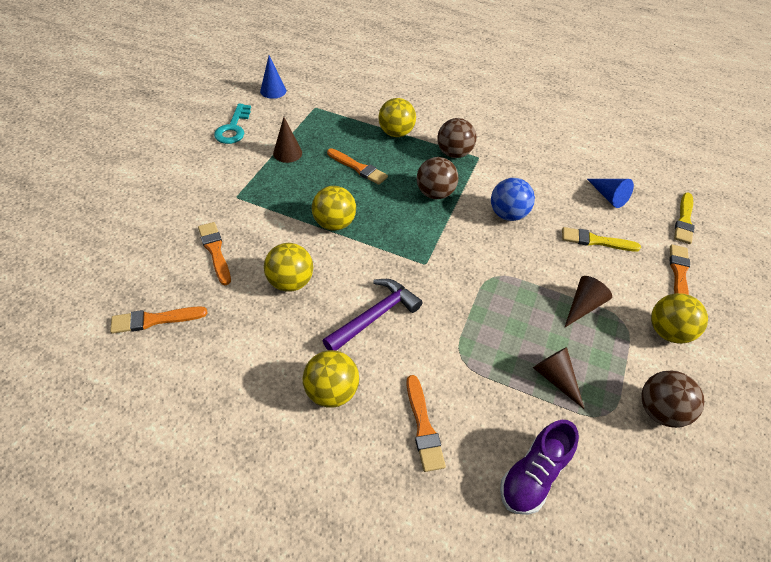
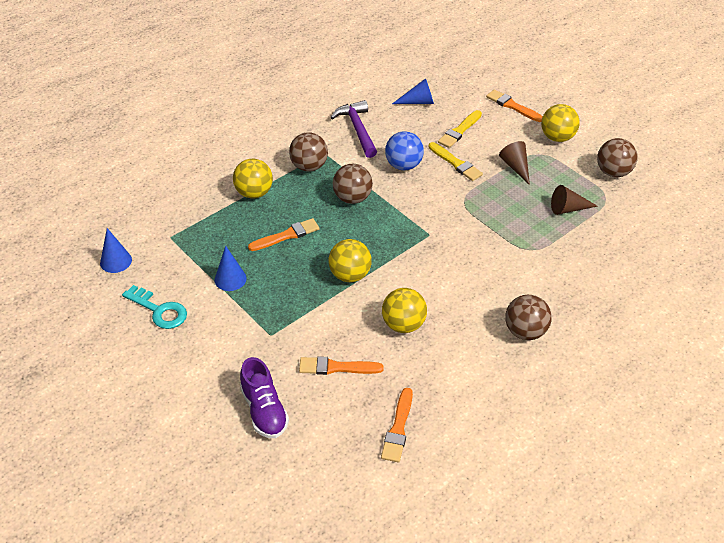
camera: 60 degrees left, 5 degrees down
(287, 153) = (230, 279): brown cone -> blue cone
(331, 391) = (525, 331): yellow ball -> brown ball
(375, 316) = (467, 283): purple hammer -> purple hammer (357, 129)
(423, 426) = (576, 291): orange brush -> none
(533, 475) = (633, 251): purple shoe -> purple shoe (264, 411)
(684, 220) = (466, 77): yellow brush -> yellow brush (456, 163)

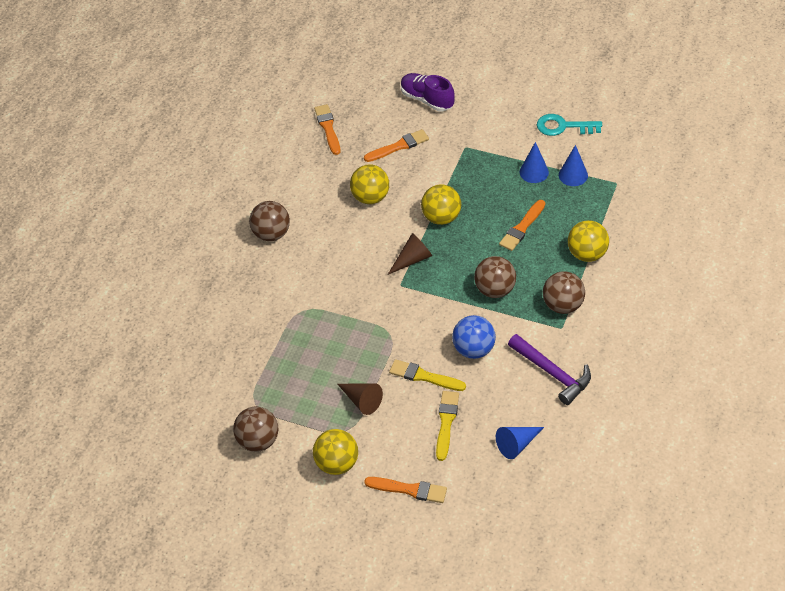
camera: 155 degrees right, 5 degrees up
(116, 261) = (637, 145): blue cone -> blue cone (573, 175)
(568, 209) = (286, 372): brown cone -> brown cone (412, 259)

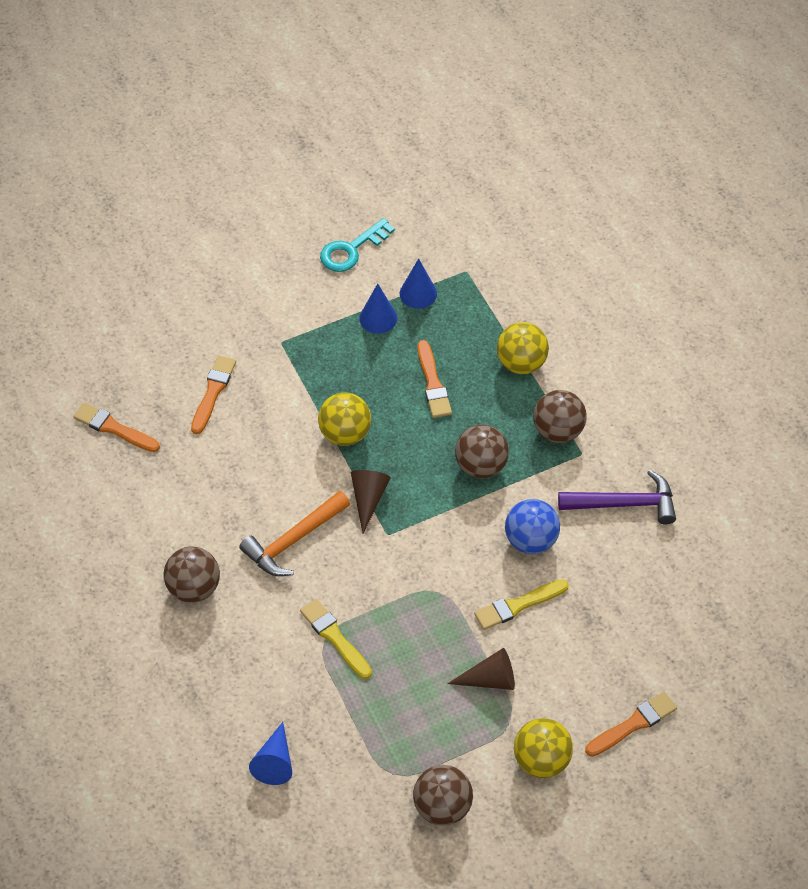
camera: 50 degrees left, 5 degrees up
(348, 250) = (293, 541): none -> orange hammer
(370, 197) = (249, 468): yellow ball -> none
(427, 99) = (182, 320): purple shoe -> none
(446, 422) = (589, 632): yellow brush -> yellow brush (334, 637)
(517, 444) = (672, 597): blue cone -> blue cone (274, 762)

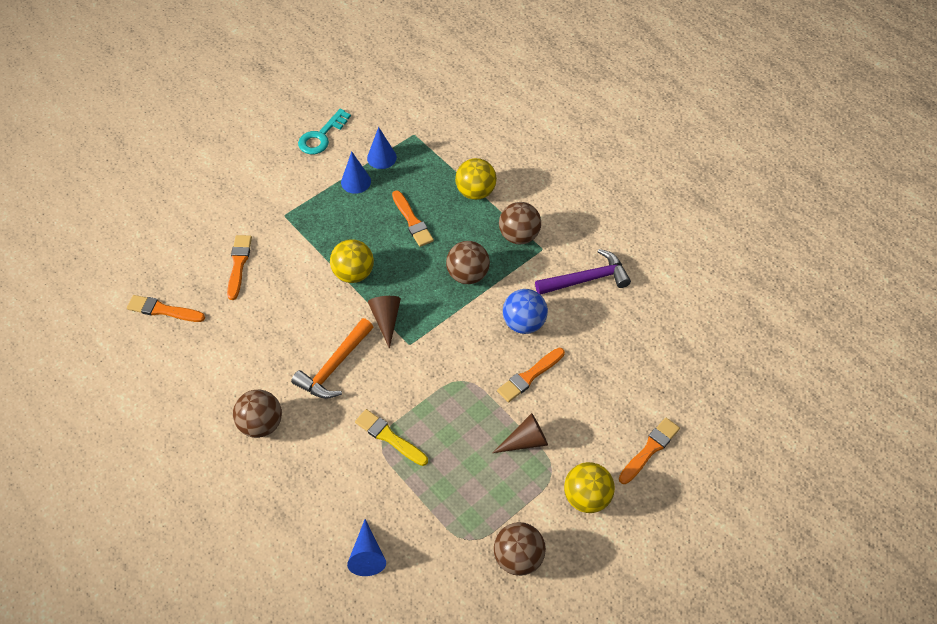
camera: 15 degrees left, 0 degrees up
(518, 605) = (529, 376): yellow brush -> orange brush

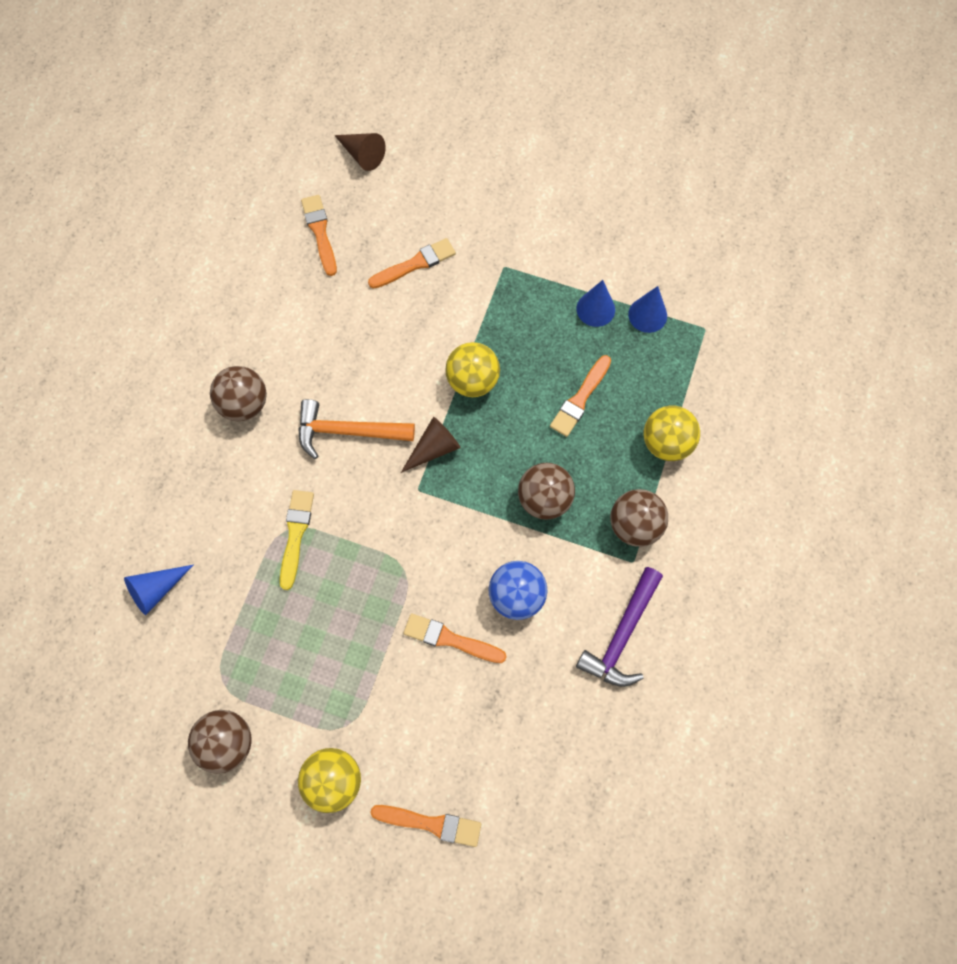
camera: 60 degrees right, 15 degrees up
(321, 136) = (634, 236): turquoise key -> none
(525, 441) = (367, 678): brown cone -> brown cone (362, 155)
(587, 279) = (621, 635): purple hammer -> purple hammer turned 75 degrees clockwise

